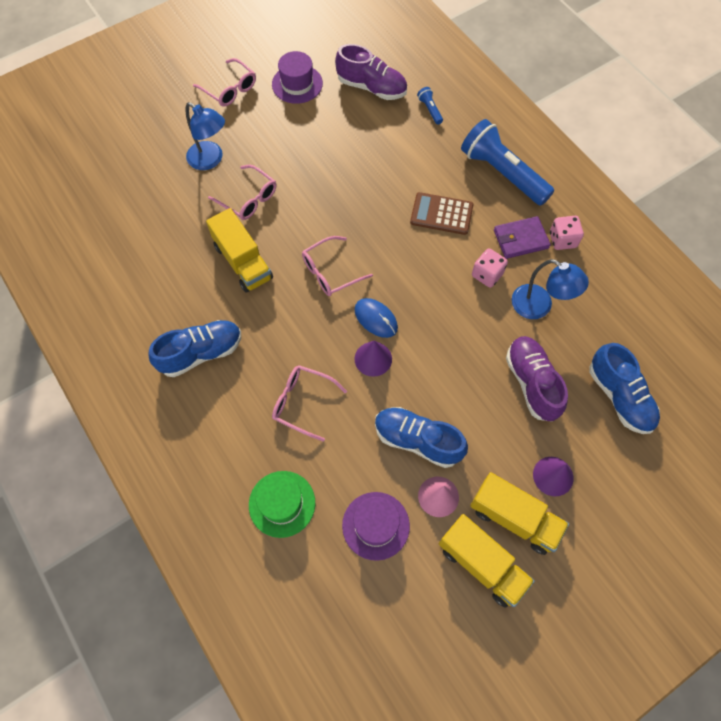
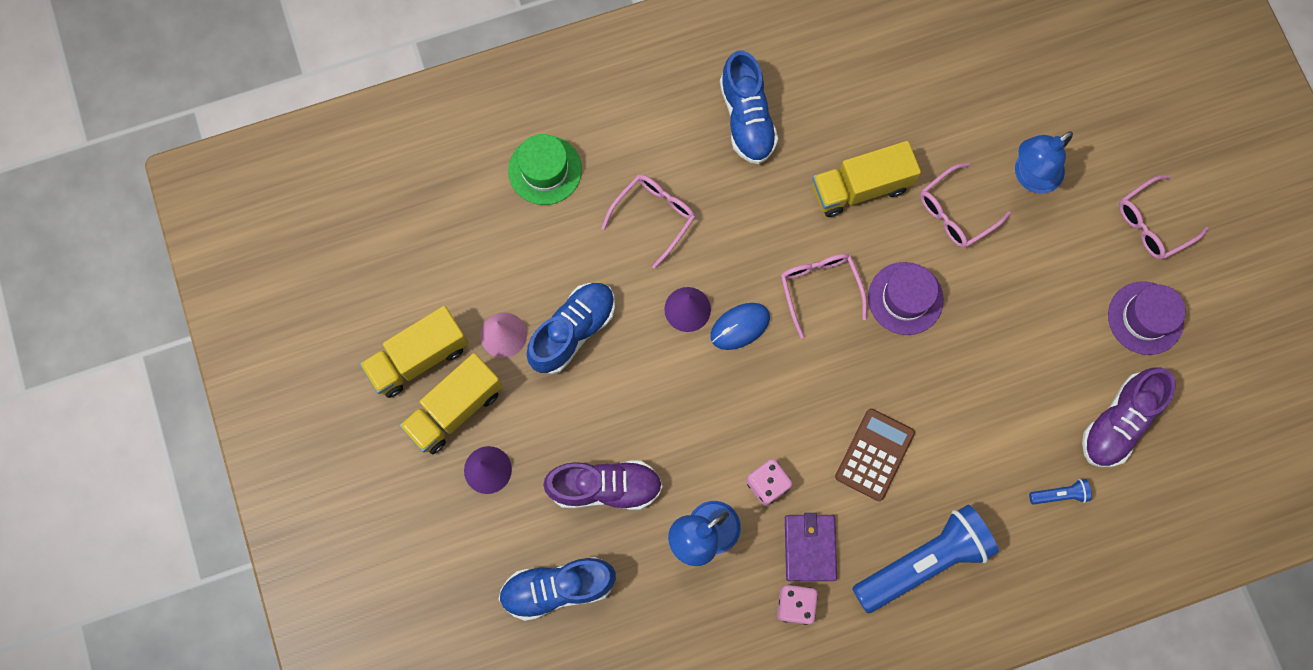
camera: 105 degrees right, 10 degrees up
(375, 525) = (492, 260): purple hat -> purple hat (905, 298)

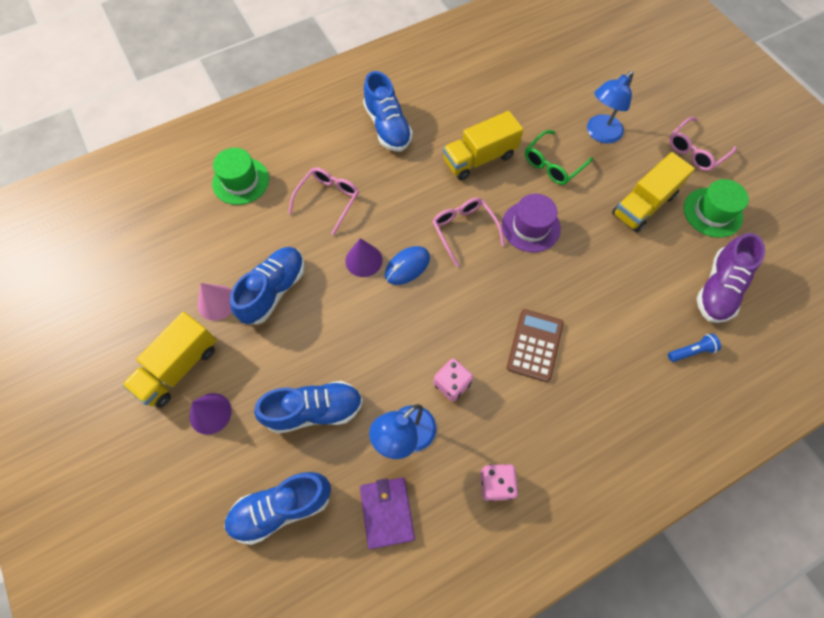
camera: 10 degrees left, 10 degrees down
(419, 358) = (146, 331): yellow truck -> yellow truck (643, 204)
(605, 487) = (314, 410): purple shoe -> blue shoe
(809, 547) = (498, 431): purple wallet -> purple wallet (387, 512)
(923, 561) = (596, 426): blue flashlight -> none
(956, 212) = (553, 164): pink glasses -> green glasses
(1145, 318) = (712, 212): purple hat -> green hat

